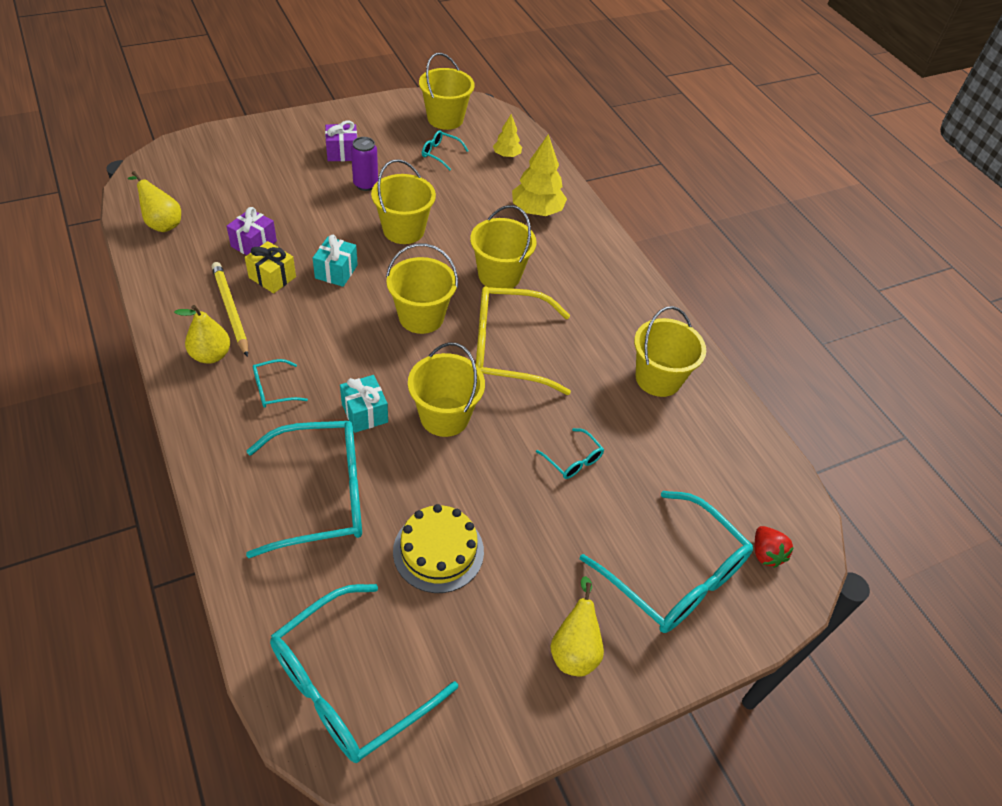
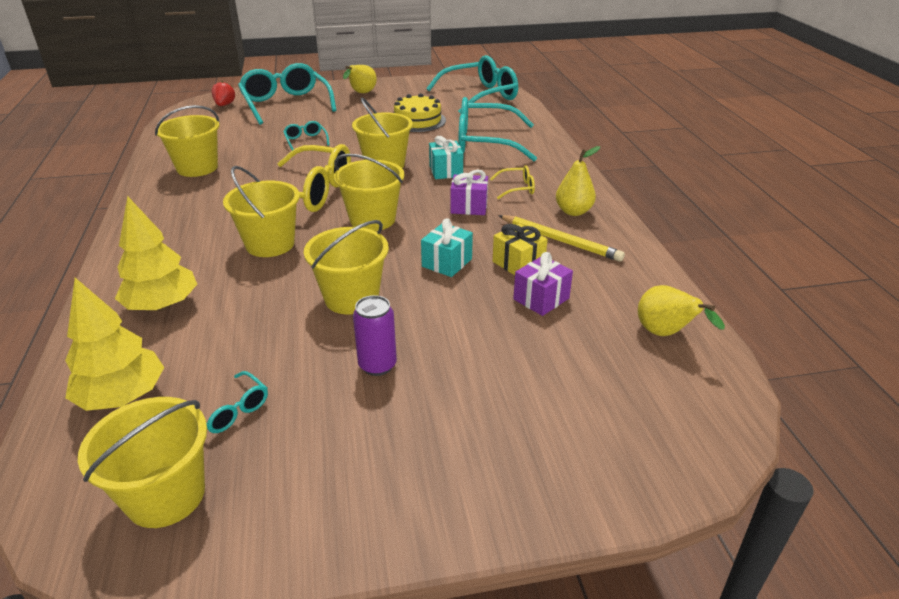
camera: 160 degrees left, 15 degrees down
(230, 310) = (560, 241): yellow pencil -> yellow pencil turned 45 degrees counterclockwise
(273, 389) = (517, 188): turquoise glasses -> yellow glasses
(342, 153) = (396, 429): purple gift -> purple gift (469, 207)
(506, 155) = (122, 397): yellow tree -> yellow tree, size x1.77

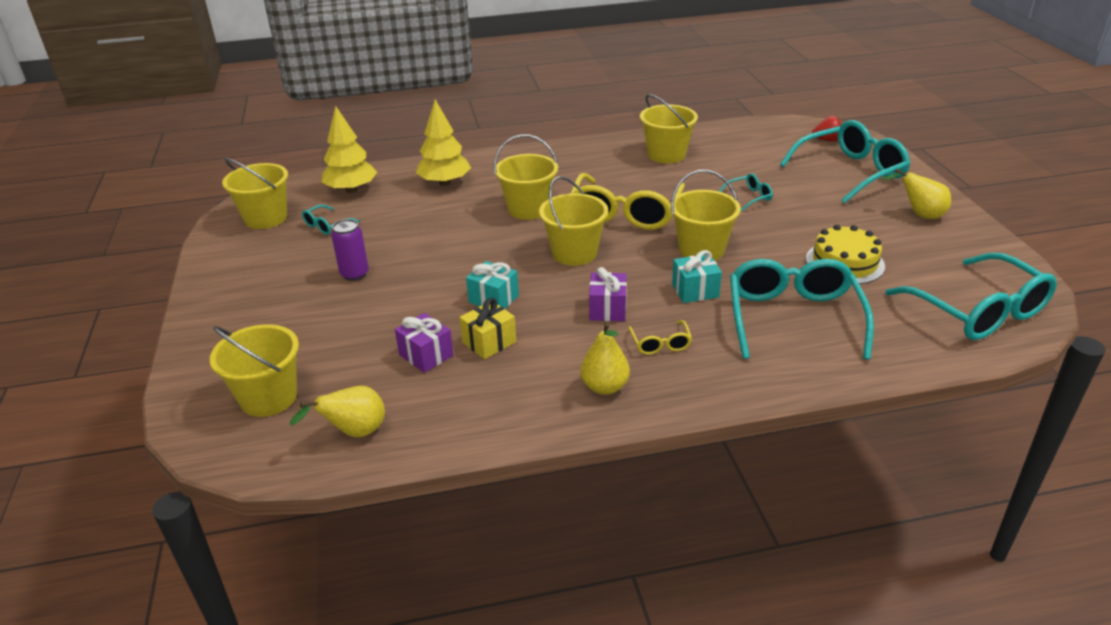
camera: 90 degrees right, 0 degrees up
(351, 298) = (443, 255): yellow bucket -> yellow bucket (268, 397)
(560, 241) = (534, 373): yellow pencil -> none

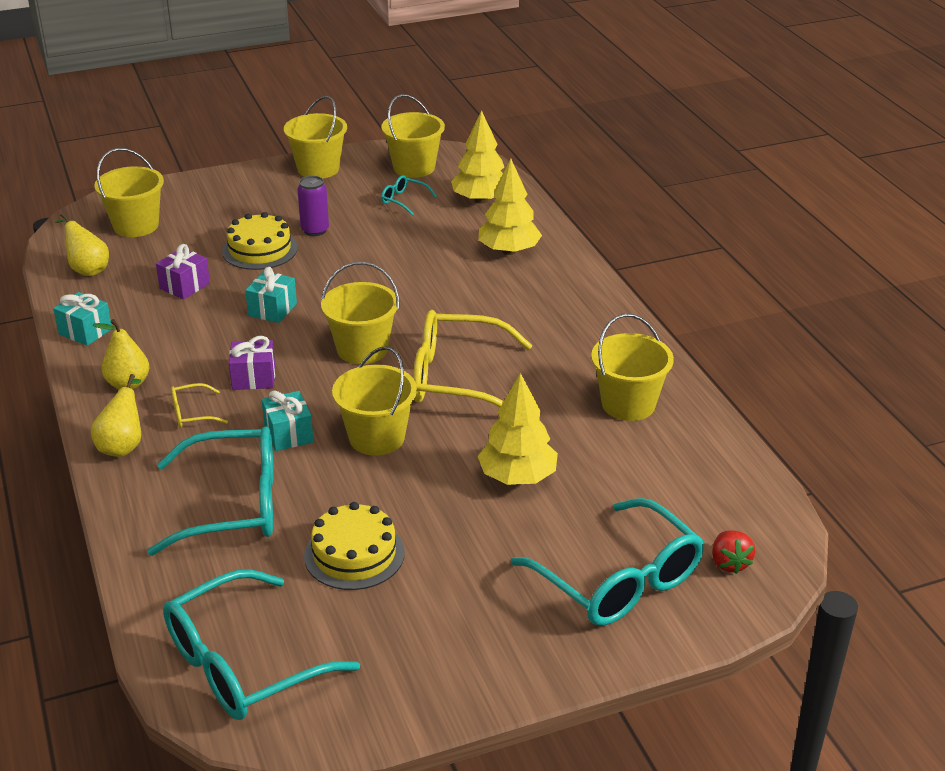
camera: 80 degrees right, 0 degrees up
(375, 307) = (260, 250): none -> yellow cake
(489, 342) = (201, 315): yellow gift -> none
(495, 425) = (85, 331): none -> turquoise gift
(528, 209) = (456, 311): yellow bucket -> yellow bucket (318, 169)
(749, 197) = (517, 477): turquoise glasses -> yellow tree
(919, 215) = (493, 641): yellow pear -> yellow pear (123, 445)

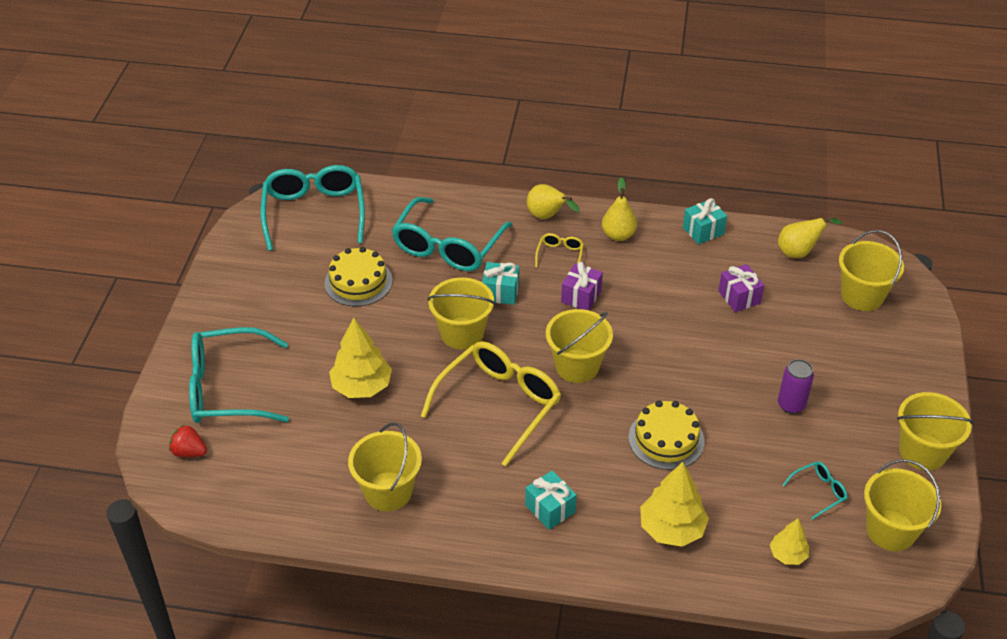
camera: 120 degrees right, 10 degrees up
(260, 250) = (775, 358): yellow cake -> yellow cake (666, 439)
(272, 309) = (670, 335): turquoise gift -> turquoise gift (550, 509)
(481, 200) = (788, 555): yellow tree -> yellow tree, size x0.57

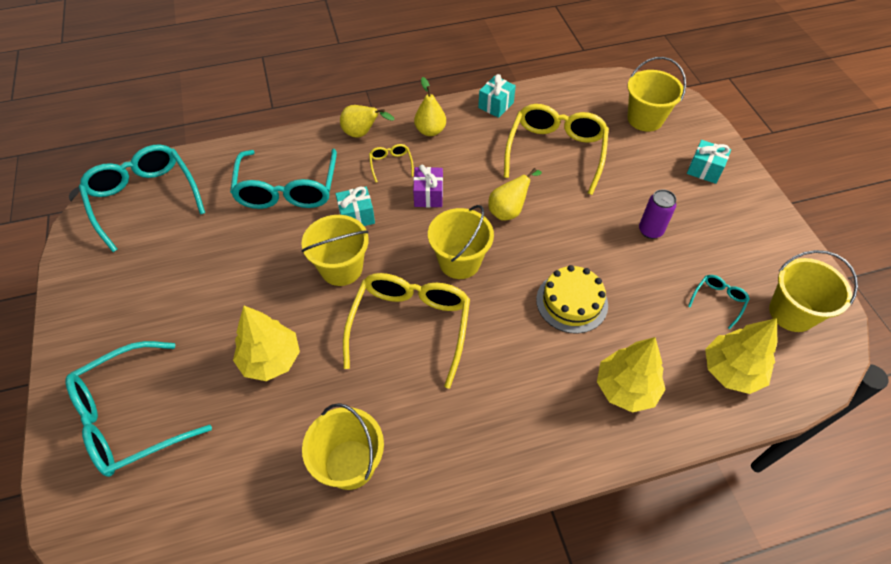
camera: 25 degrees left, 10 degrees up
(189, 452) = (116, 510): red strawberry -> none
(358, 282) = (218, 252): yellow cake -> none
(550, 509) = (511, 414): turquoise gift -> turquoise gift (704, 170)
(739, 297) = (555, 151): purple gift -> yellow glasses
(788, 555) = (731, 371): yellow tree -> yellow tree, size x1.77
(799, 252) = (578, 99): yellow pear -> yellow pear (509, 211)
(922, 452) = (769, 233): yellow bucket -> none

